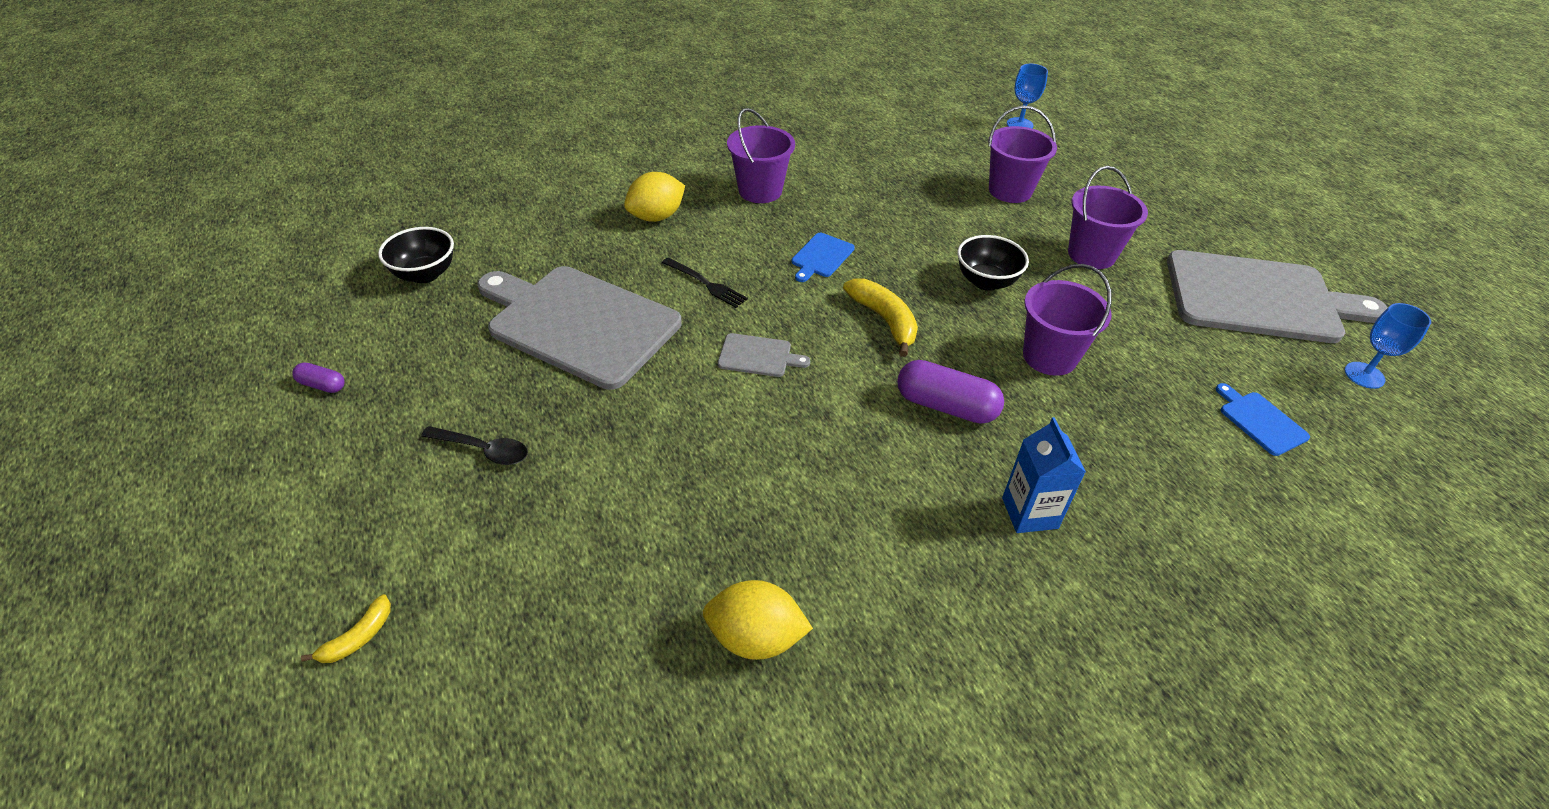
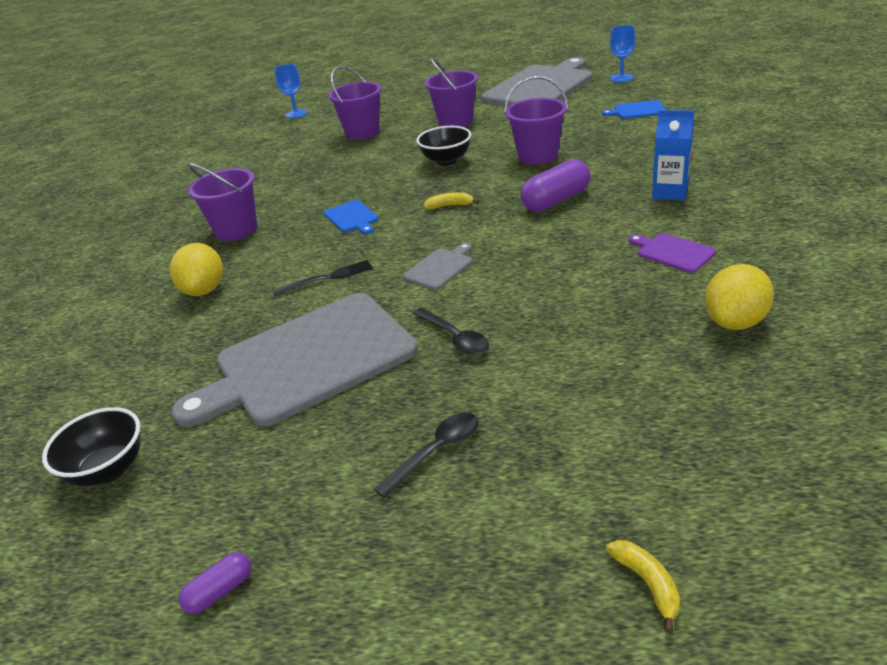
camera: 55 degrees left, 10 degrees down
(644, 408) = (455, 337): none -> black spoon
(880, 547) = (672, 252): none -> purple cutting board
(884, 320) = (450, 206): yellow banana -> yellow banana, size x0.57

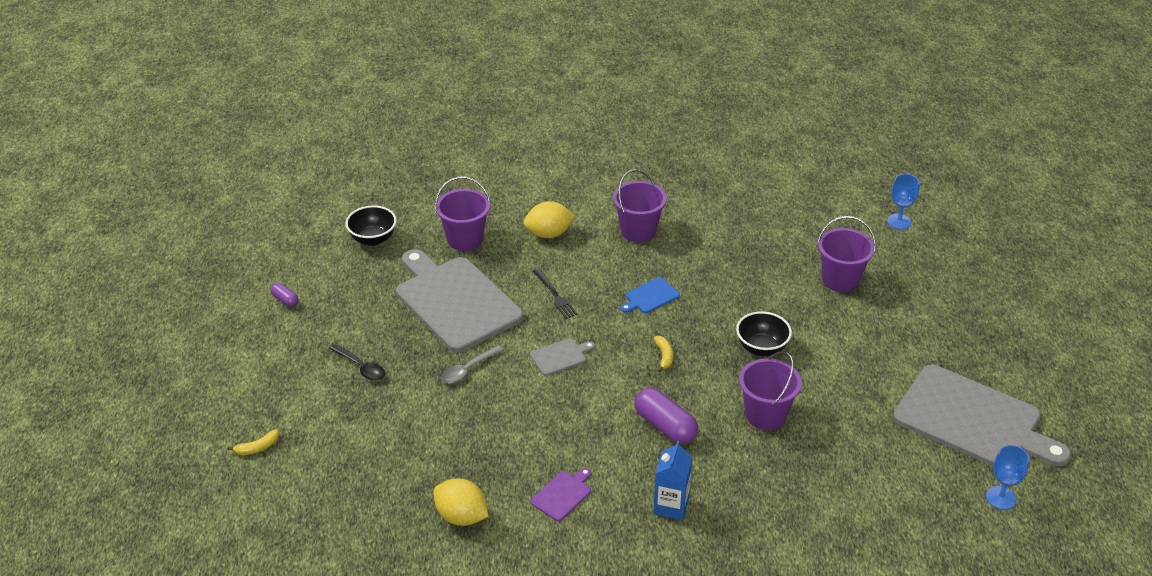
camera: 80 degrees right, 5 degrees up
(440, 267) = (560, 356): grey cutting board -> grey cutting board turned 60 degrees counterclockwise
(455, 122) = (864, 350): purple bucket -> purple bucket (465, 239)
(455, 337) = (468, 369): black spoon -> grey spoon
(637, 110) = (885, 502): blue cutting board -> none

